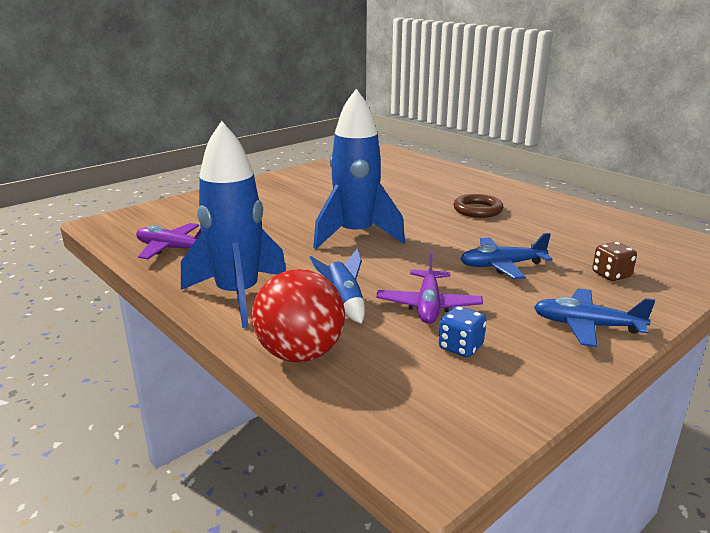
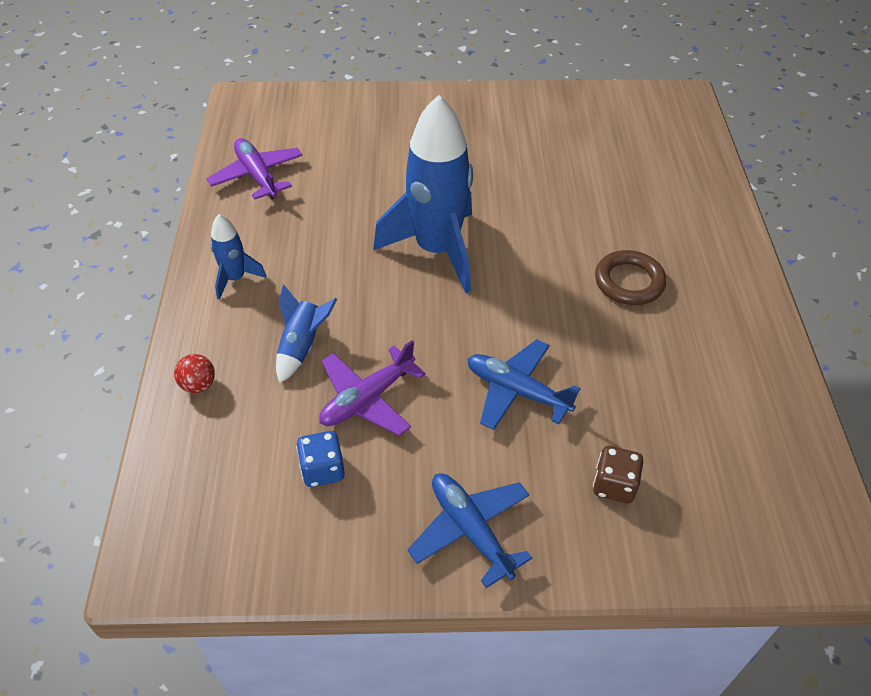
camera: 40 degrees right, 25 degrees up
(238, 296) = (235, 278): blue rocket -> blue rocket, size x0.46
(300, 354) = (198, 385): red ball -> red ball, size x0.43

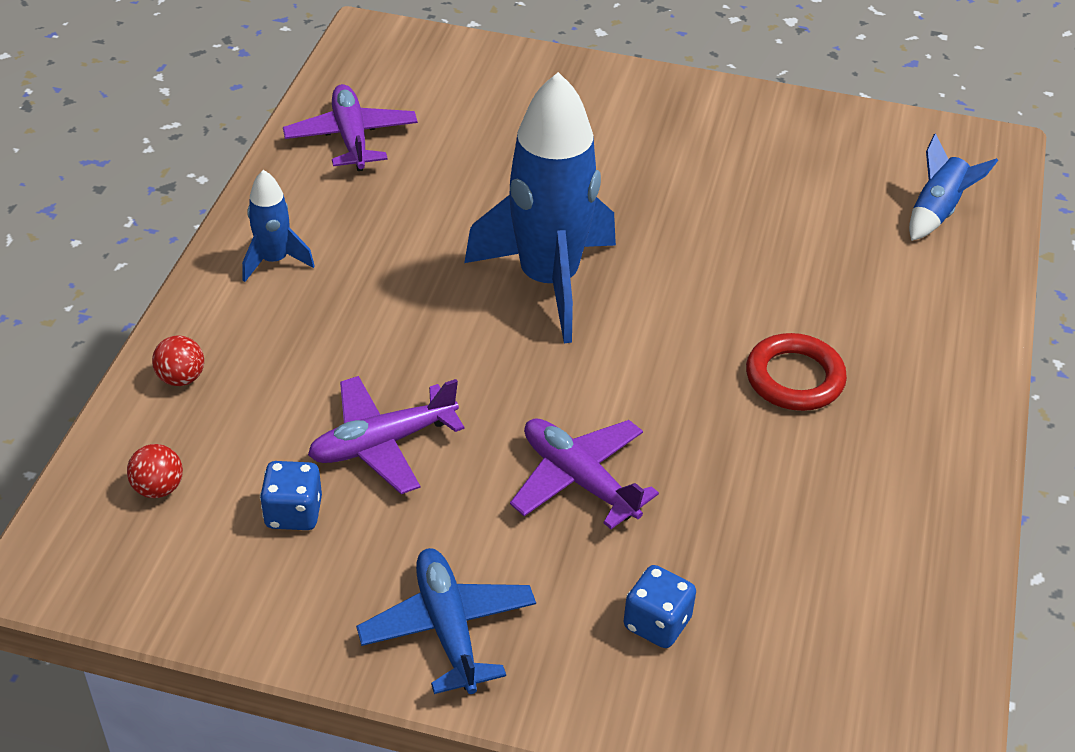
camera: 15 degrees right, 5 degrees down
(212, 477) = (158, 488): none -> red ball
(302, 346) = (325, 361): blue rocket -> blue rocket (937, 211)
(517, 391) = (579, 480): blue plane -> purple plane
(614, 485) = (657, 623): brown dice -> blue dice
(629, 282) = (794, 378): brown ring -> red ring

